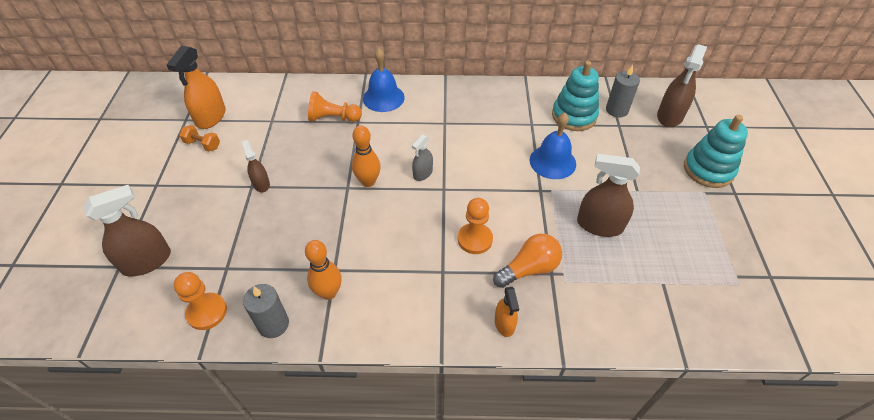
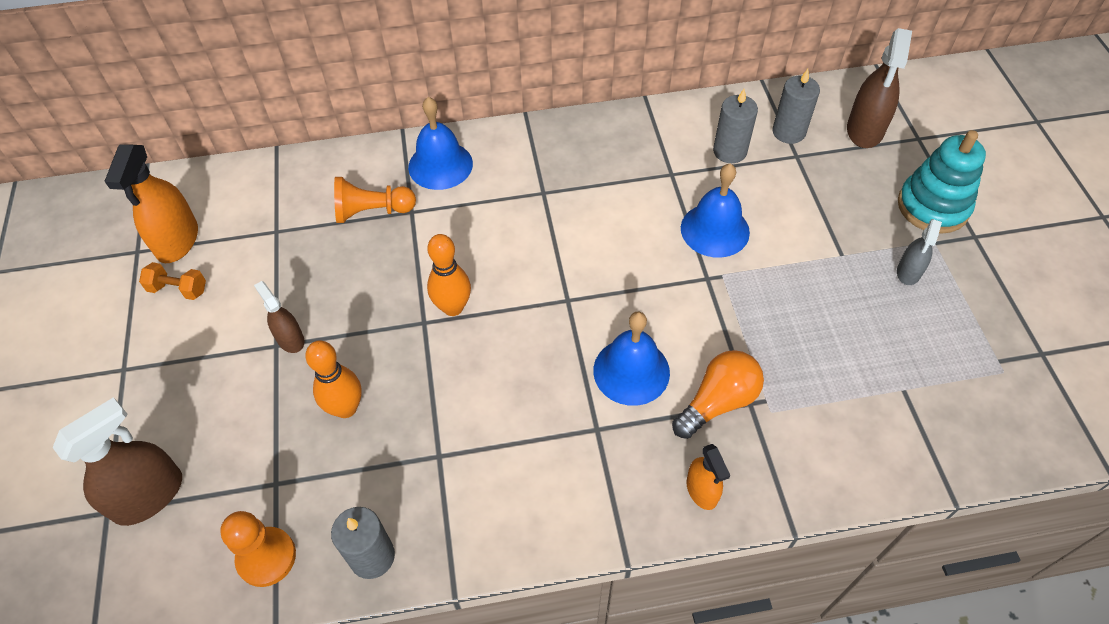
camera: 10 degrees left, 5 degrees up
(328, 292) = (440, 492): orange bowling pin -> orange bowling pin (346, 408)
(422, 173) = (531, 280): grey spray bottle -> grey spray bottle (908, 272)
(475, 239) = (631, 371): orange pawn -> blue bell
(574, 116) = (729, 151): turquoise stacking toy -> grey candle
(599, 225) = (801, 318): brown spray bottle -> none

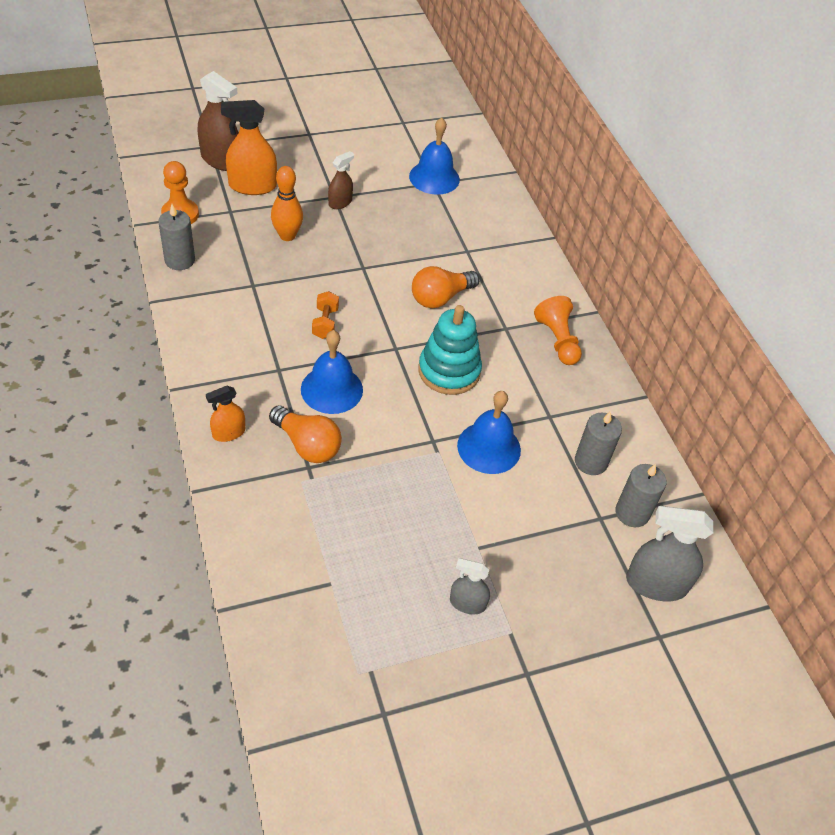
camera: 75 degrees right, 5 degrees down
(177, 240) = (415, 138): orange spray bottle -> orange spray bottle (252, 186)
(178, 289) = (374, 145): orange dumbbell -> orange dumbbell (325, 323)
(372, 211) = (462, 229): orange pawn -> orange pawn (557, 340)
(440, 165) = (520, 263): blue bell -> blue bell (434, 178)
(453, 307) = (378, 282): orange bowling pin -> none
(488, 247) = (440, 297): none -> orange light bulb
(865, 130) = (656, 584): brown spray bottle -> grey spray bottle
(932, 206) = (559, 637): turquoise stacking toy -> turquoise stacking toy (449, 371)

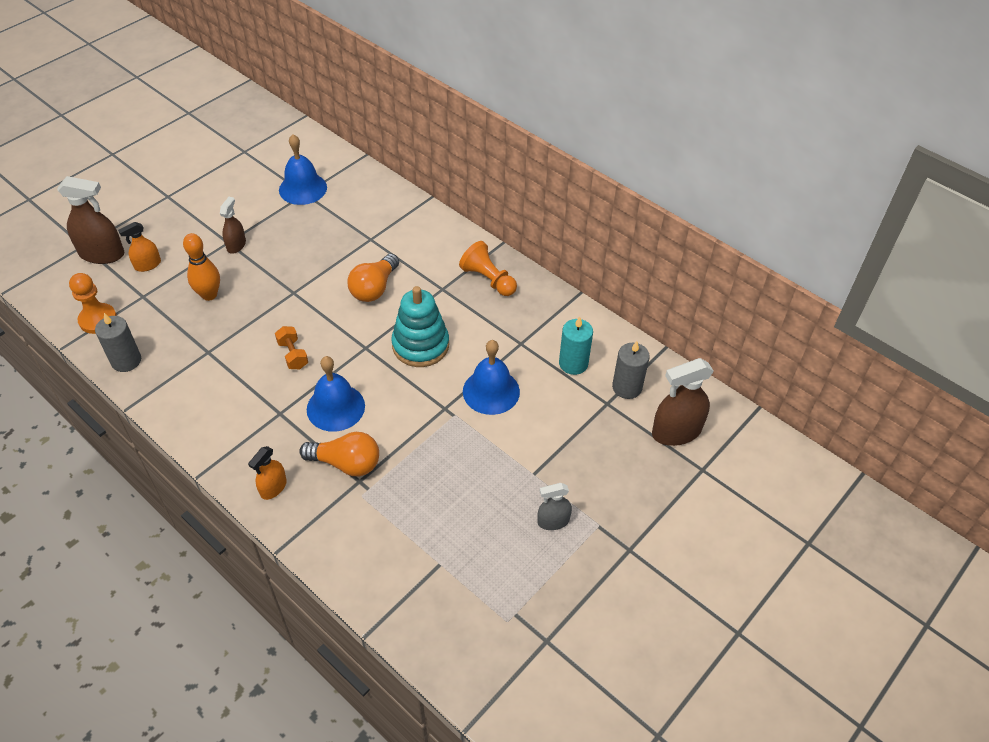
camera: 25 degrees left, 0 degrees up
(252, 186) = (148, 265): orange spray bottle -> orange spray bottle, size x0.58
(591, 462) = (573, 363): grey candle -> turquoise candle
(656, 584) = (676, 432): grey spray bottle -> brown spray bottle

